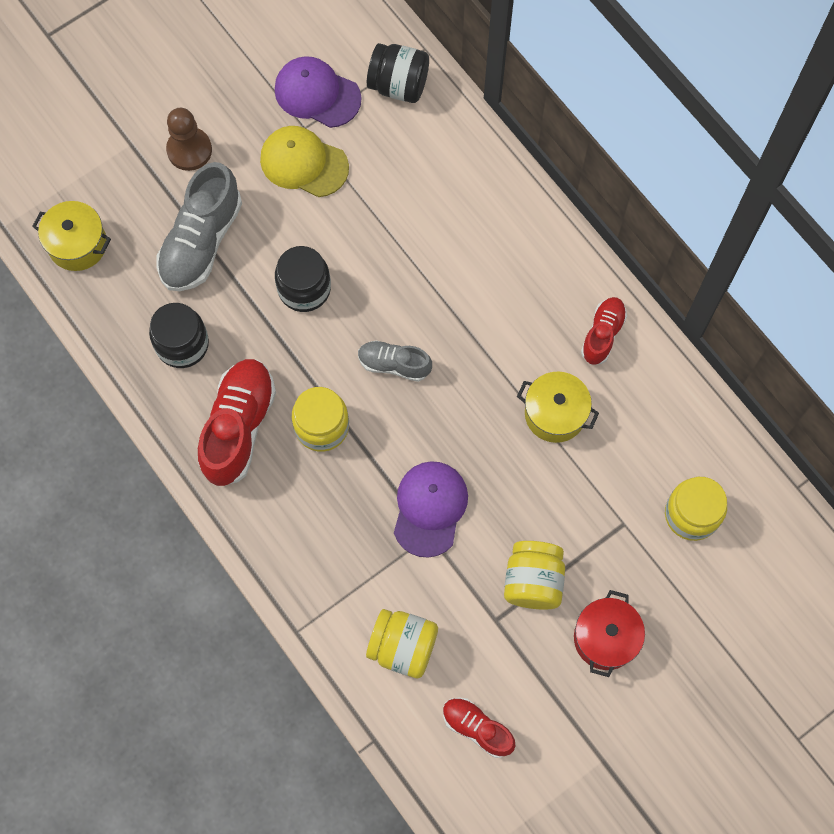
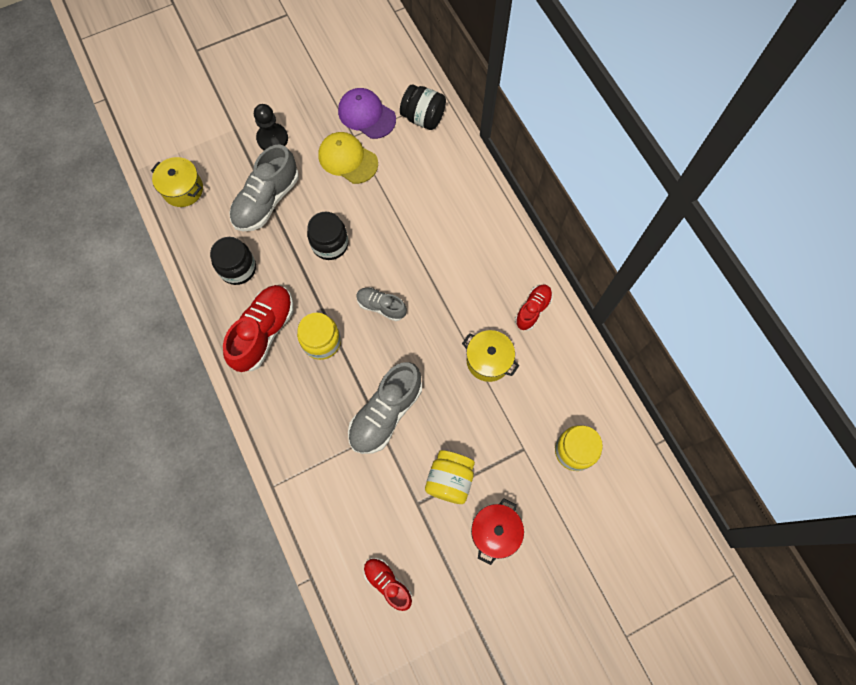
camera: 10 degrees right, 0 degrees up
(189, 150) = (272, 139): brown pawn -> black pawn
(403, 647) = (346, 511): yellow jar -> none
(430, 508) = (386, 413): purple cap -> grey shoe

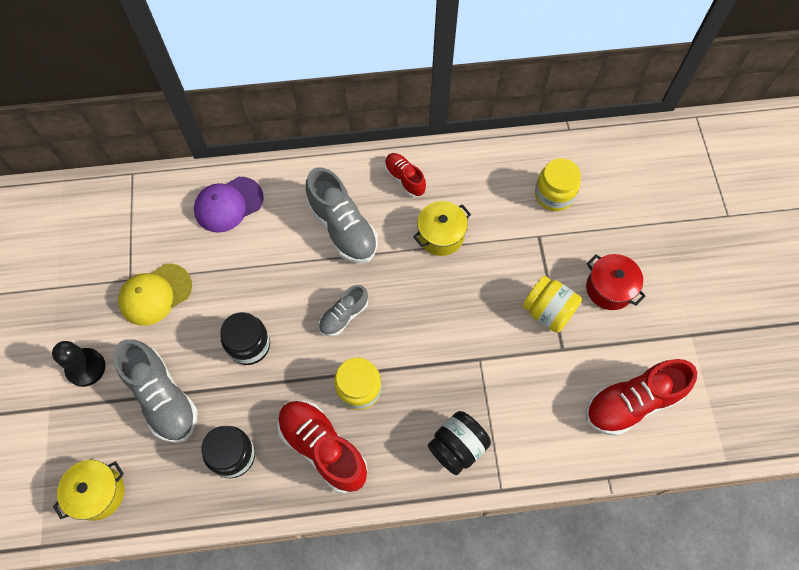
camera: 70 degrees left, 5 degrees down
(366, 115) = (111, 258): purple cap -> purple cap (228, 204)
(386, 413) = (461, 349): grey shoe -> grey shoe (343, 228)
(387, 583) = (632, 402): red shoe -> red shoe, size x1.75
(423, 118) = (145, 203): black jar -> black jar (457, 447)

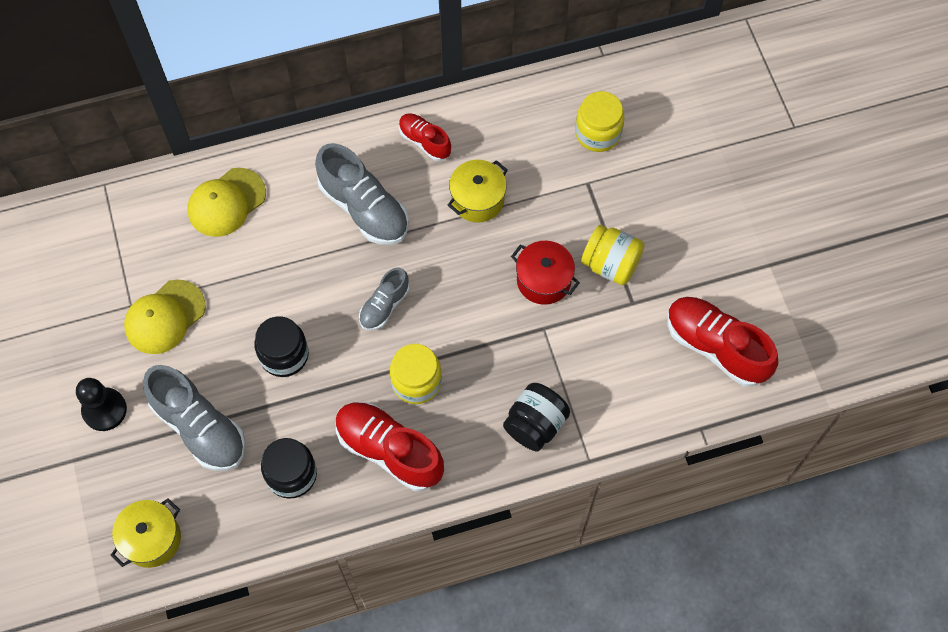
camera: 10 degrees left, 0 degrees up
(228, 204) = (226, 202): purple cap -> yellow cap
(609, 288) = (674, 228): red pot -> red pot (543, 280)
(632, 402) = (716, 347): red shoe -> red shoe turned 75 degrees clockwise

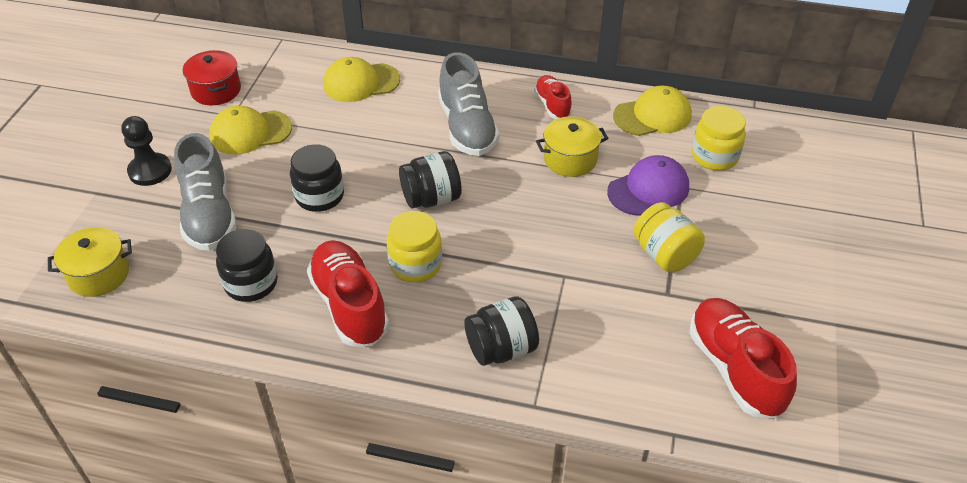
camera: 30 degrees right, 20 degrees down
(384, 306) = (431, 198): grey shoe -> black jar
(521, 110) = (652, 116): none -> yellow cap
(543, 280) = (590, 240): red pot -> red pot (216, 90)
(562, 200) = (648, 189): none -> purple cap

